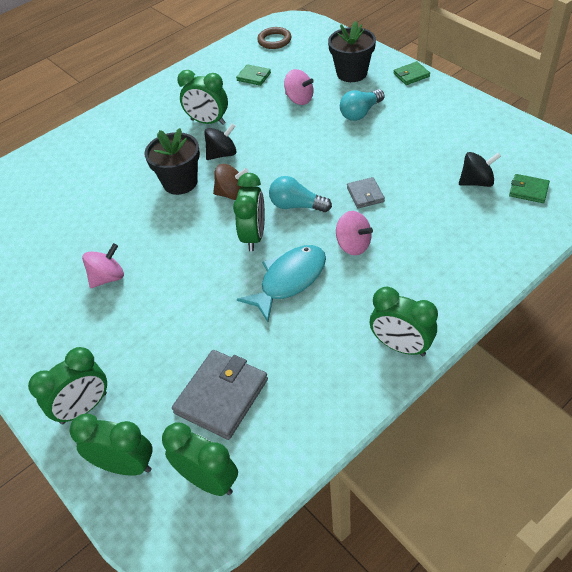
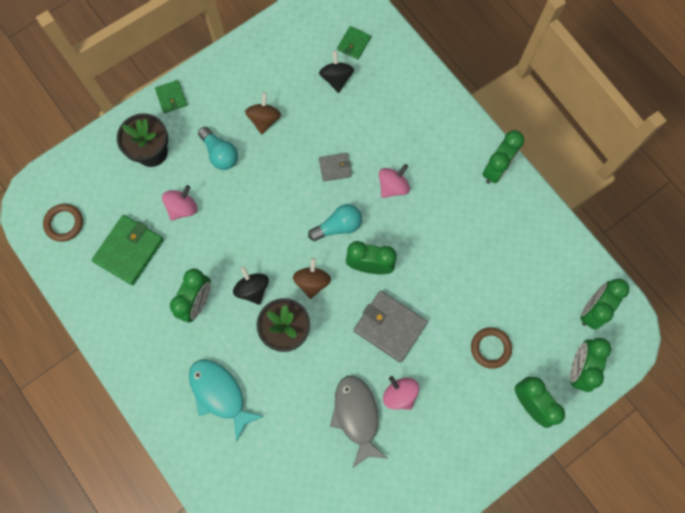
camera: 90 degrees left, 25 degrees up
(89, 245) = (357, 416): none -> grey fish
(157, 359) = (490, 348): none -> brown ring
(221, 396) = (528, 299): grey wallet -> grey wallet (390, 327)
(254, 77) = (129, 250): green wallet -> green wallet, size x1.85
(289, 280) = (424, 240): turquoise fish -> turquoise fish (220, 394)
(296, 206) = (338, 226): turquoise light bulb -> turquoise light bulb turned 135 degrees counterclockwise
(407, 136) = (264, 120): none -> brown spinning top

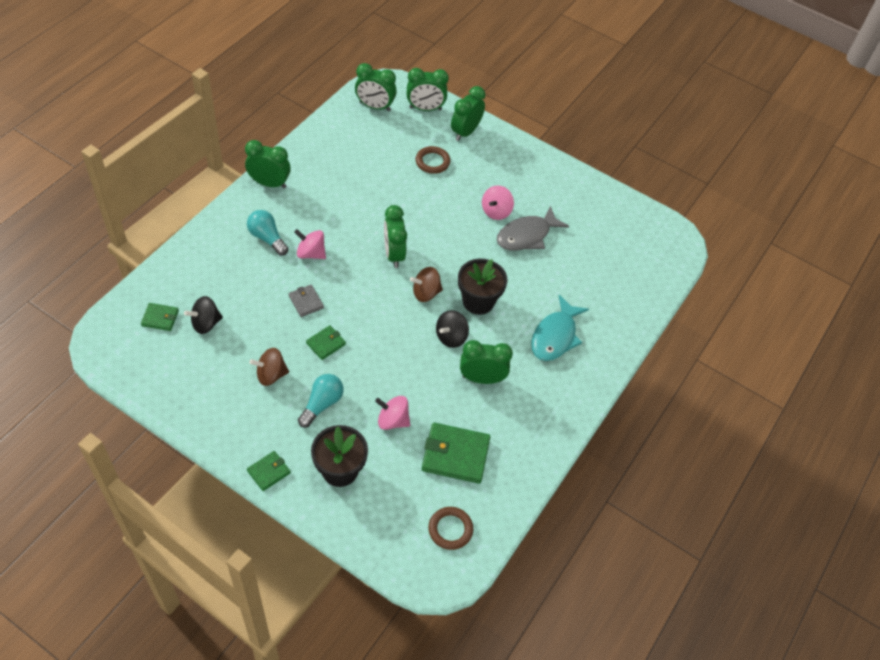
camera: 115 degrees left, 20 degrees down
(282, 173) = (326, 343): none -> green wallet
(338, 226) = (365, 286): turquoise light bulb -> turquoise light bulb (267, 238)
(390, 327) = (443, 229): grey wallet -> none

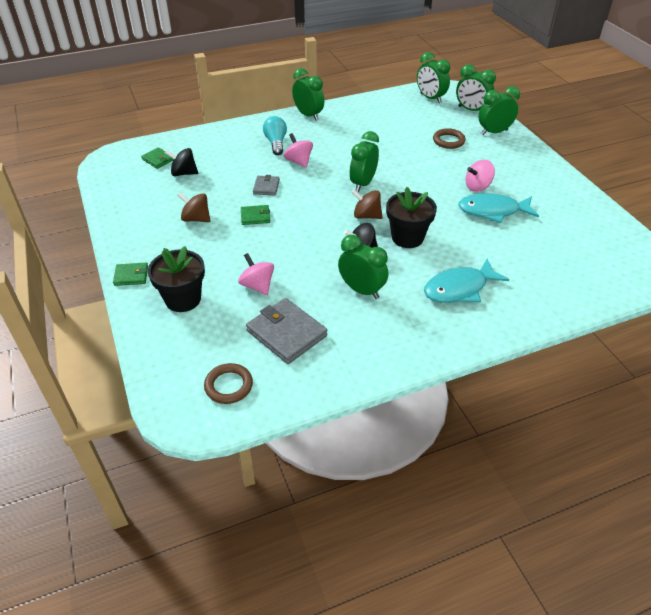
camera: 40 degrees right, 10 degrees down
(322, 404) = (214, 251): turquoise light bulb -> none
(455, 455) = (286, 333): green wallet -> grey wallet
(526, 235) = (492, 211): grey fish -> turquoise fish

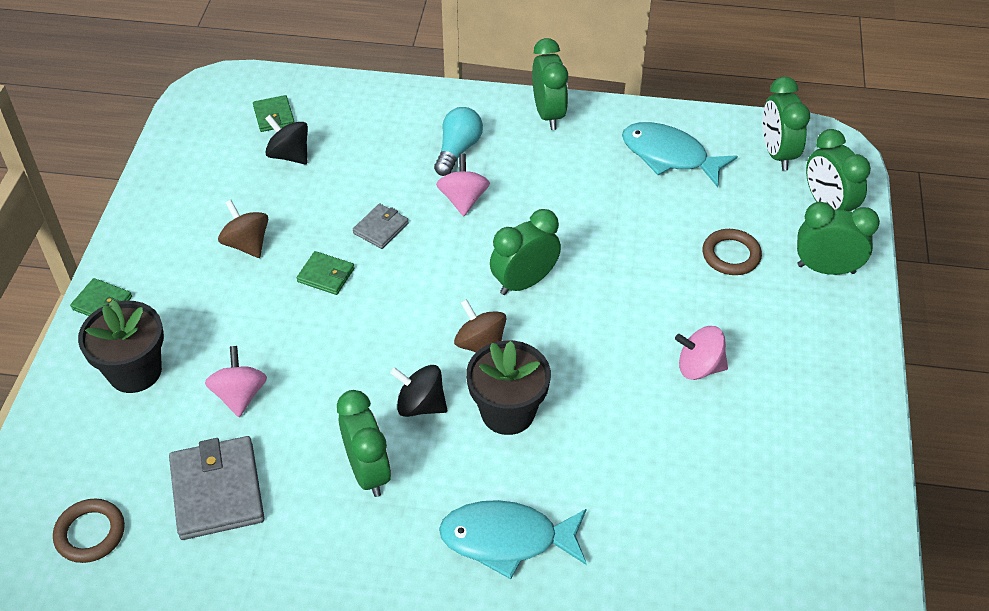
camera: 30 degrees right, 5 degrees up
(492, 211) = (682, 425): turquoise fish -> turquoise fish (669, 156)

